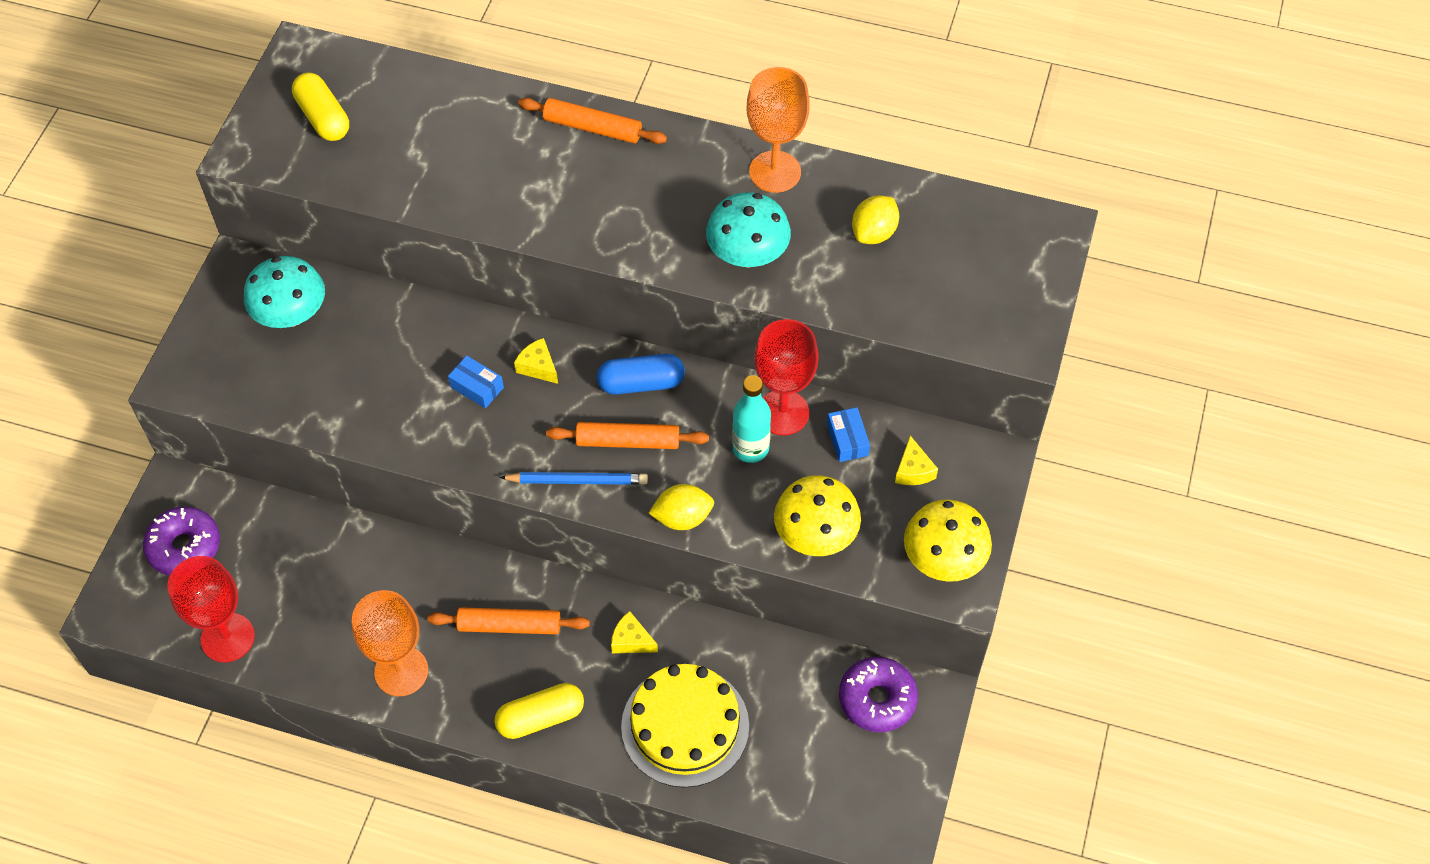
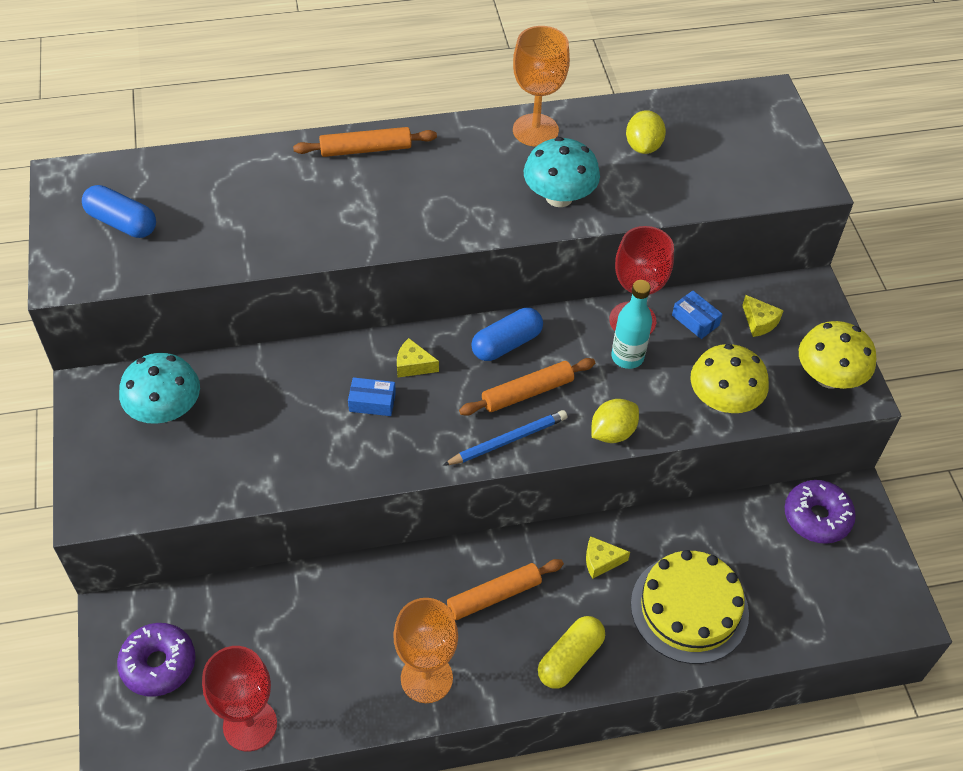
camera: 30 degrees left, 5 degrees down
(323, 118) = (122, 223): yellow capsule -> blue capsule

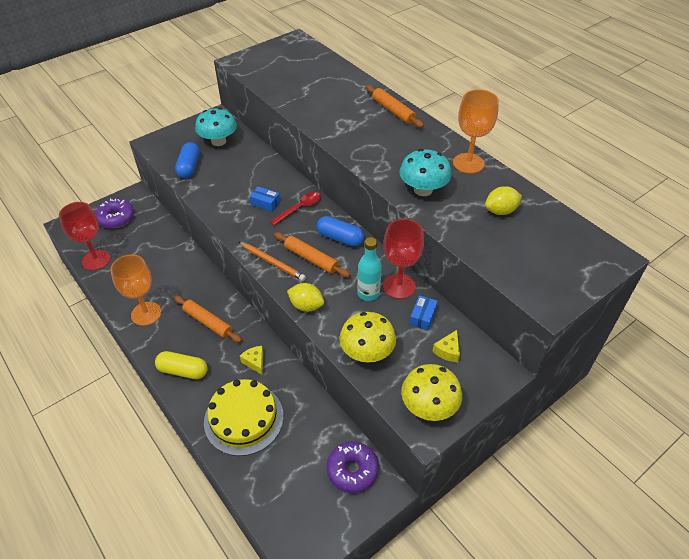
camera: 65 degrees right, 5 degrees down
(122, 223) = (281, 62): blue capsule -> blue capsule (189, 167)
(372, 402) = (265, 203): blue box -> blue box turned 45 degrees counterclockwise
(413, 365) = (299, 208): yellow cheese -> red spoon
(507, 440) = (272, 262): blue pencil -> orange pencil

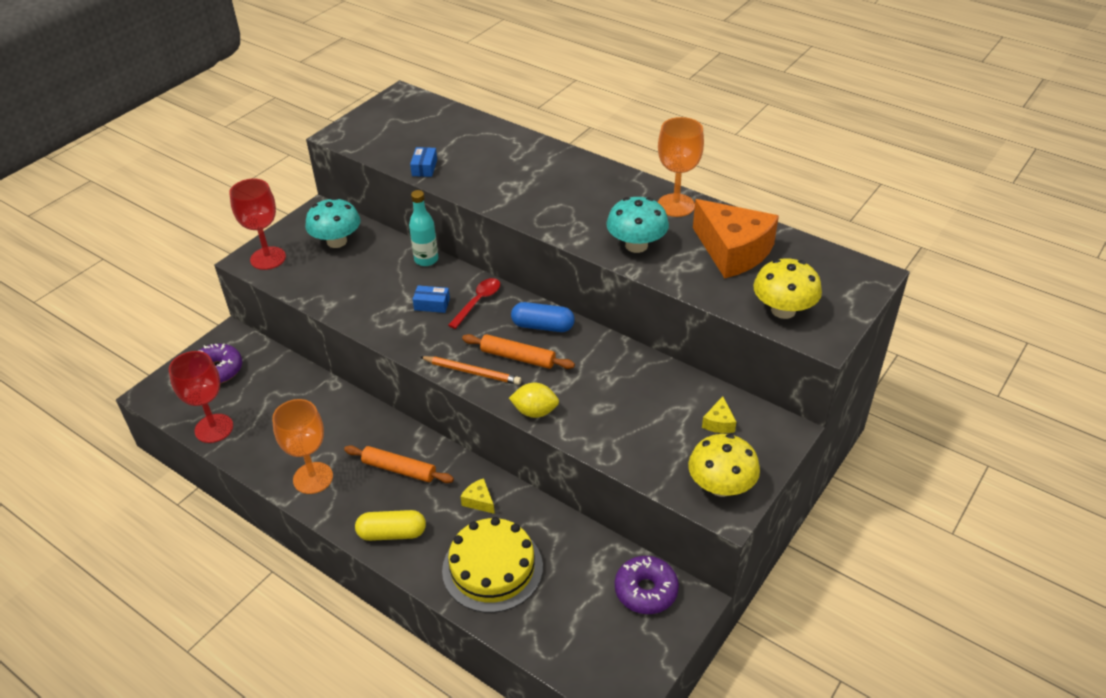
camera: 15 degrees left, 5 degrees down
(189, 167) = (312, 281): blue capsule -> none
(367, 352) = (628, 446): yellow mushroom -> yellow mushroom (783, 310)
(368, 293) = (603, 381): turquoise bottle -> turquoise bottle (426, 260)
(393, 111) = (563, 161): orange rolling pin -> none
(399, 286) = (635, 365): red goblet -> red goblet (268, 258)
(423, 316) = (676, 392): blue box -> blue box (424, 167)
(500, 211) = (733, 251): yellow lemon -> orange cheese

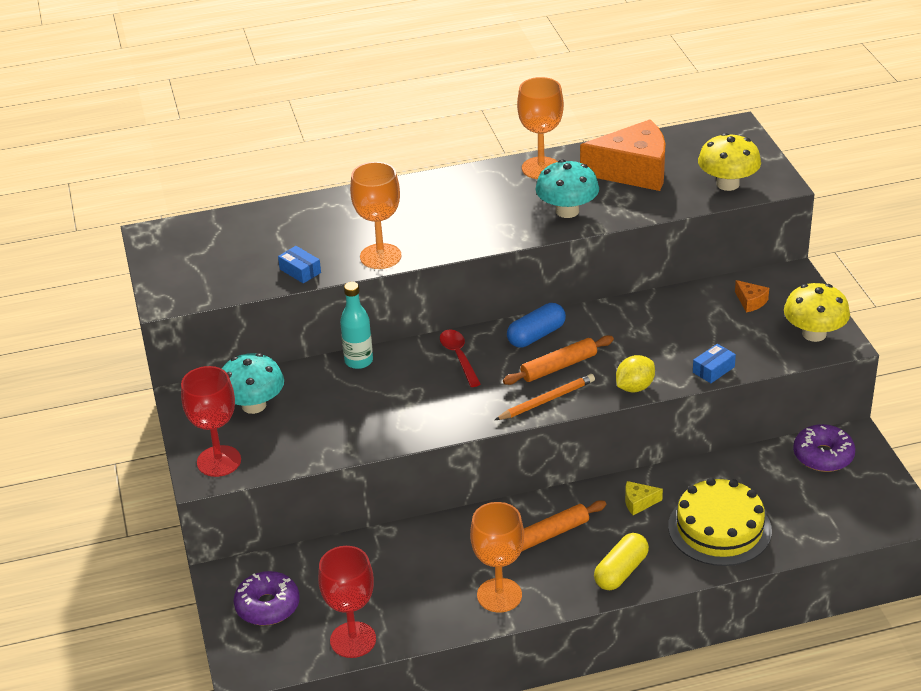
camera: 50 degrees left, 5 degrees down
(432, 304) = (428, 385): blue box -> blue box (713, 370)
(478, 191) = (380, 256): none -> orange goblet
(719, 423) = (750, 302): yellow cheese -> orange cheese

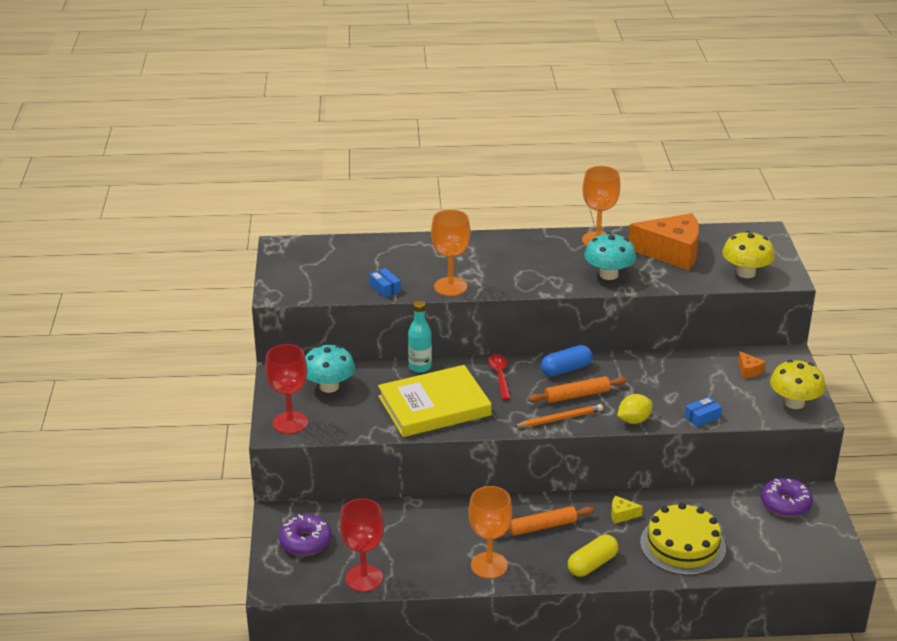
camera: 10 degrees right, 5 degrees down
(391, 409) = (434, 406): none -> yellow book

